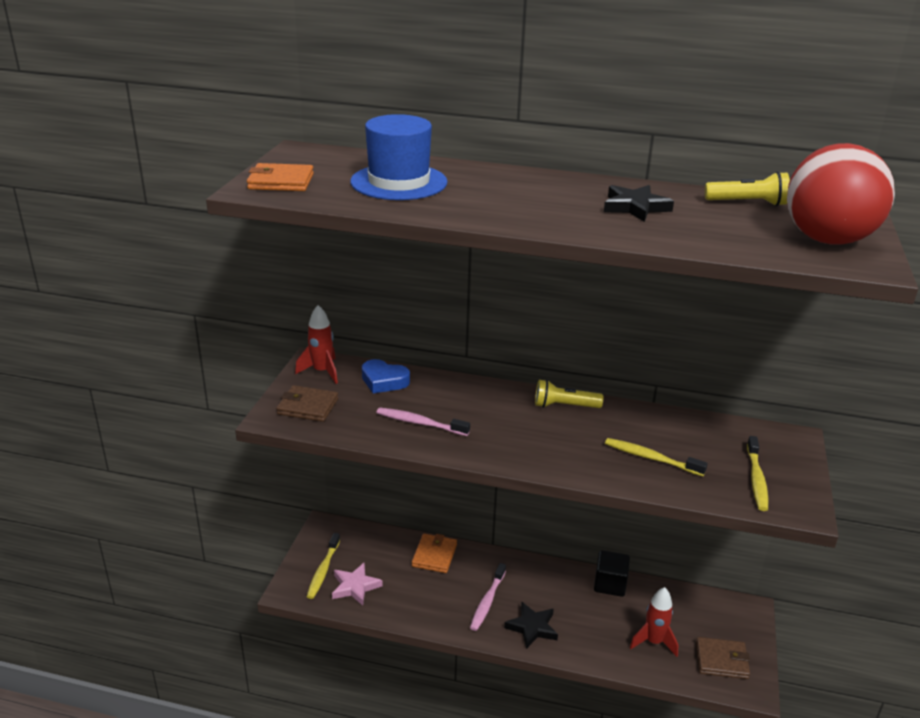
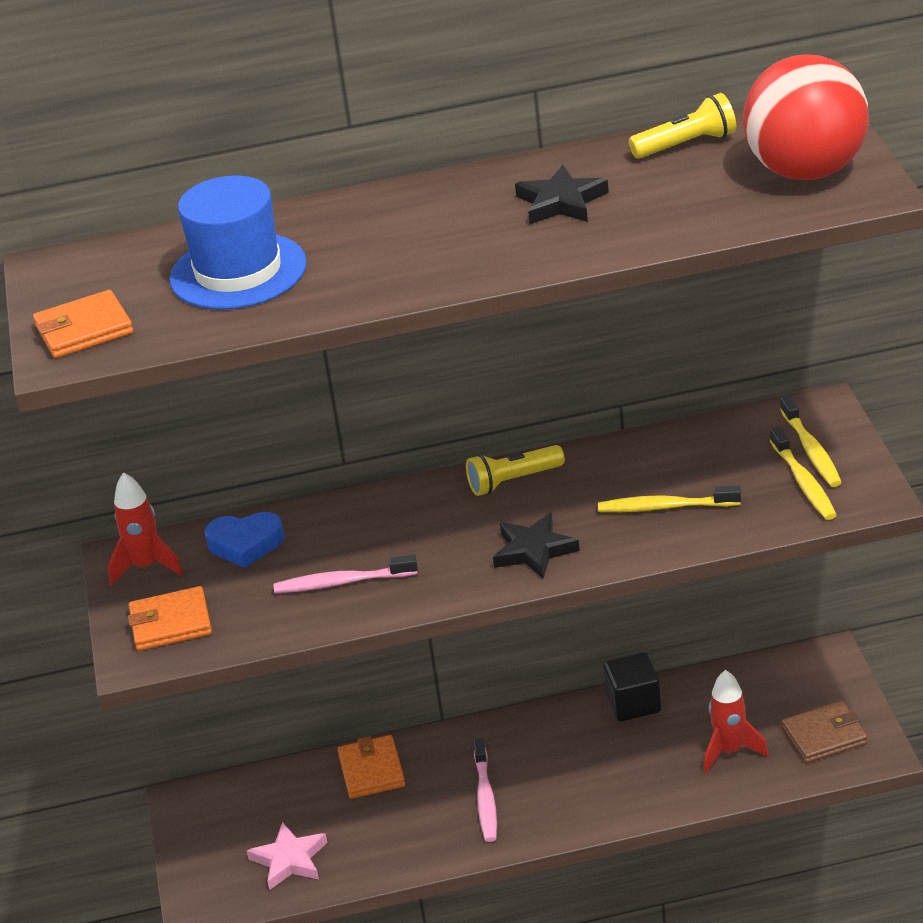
camera: 20 degrees left, 5 degrees up
(307, 406) = (170, 623): brown wallet -> orange wallet
(323, 570) = (227, 860): yellow toothbrush -> yellow toothbrush (811, 450)
(532, 627) = (565, 803): black star -> black star (534, 550)

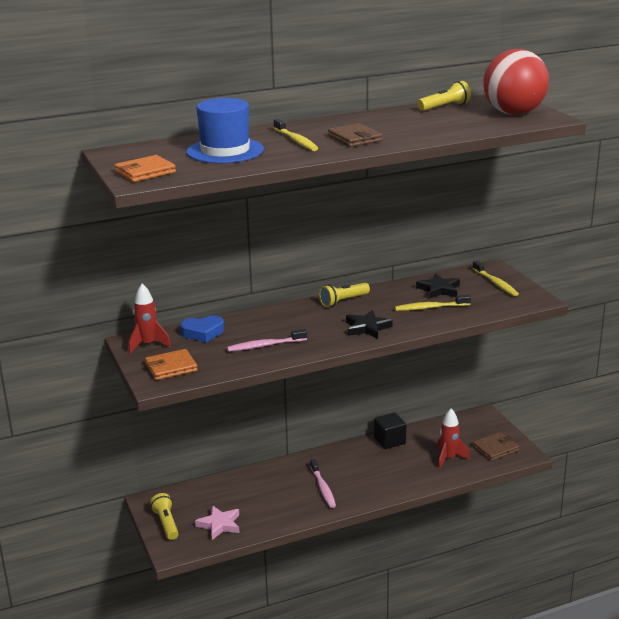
camera: 15 degrees left, 10 degrees down
(202, 849) = (166, 523): none -> yellow flashlight
(371, 770) = (254, 480): orange wallet -> none
(477, 243) = (355, 138): none -> brown wallet
(561, 202) = (391, 125): black star -> black star (439, 289)
(803, 482) = (498, 295): yellow toothbrush -> yellow toothbrush (296, 141)

